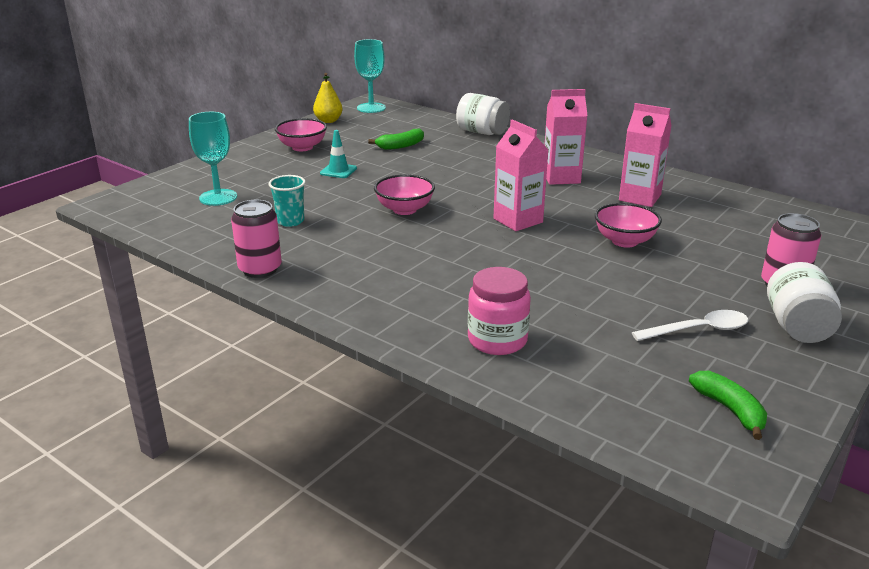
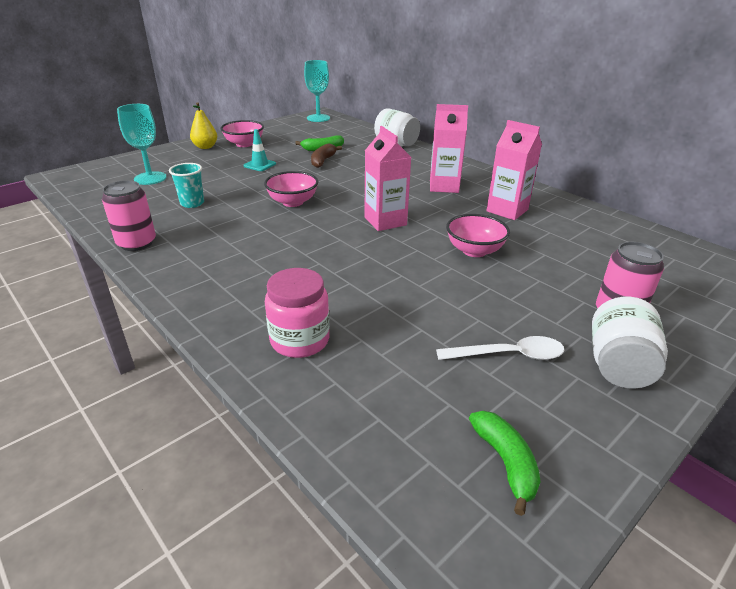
camera: 10 degrees right, 5 degrees up
(328, 121) = (278, 125): yellow pear -> yellow pear (205, 147)
(409, 160) = (323, 161): none -> brown banana

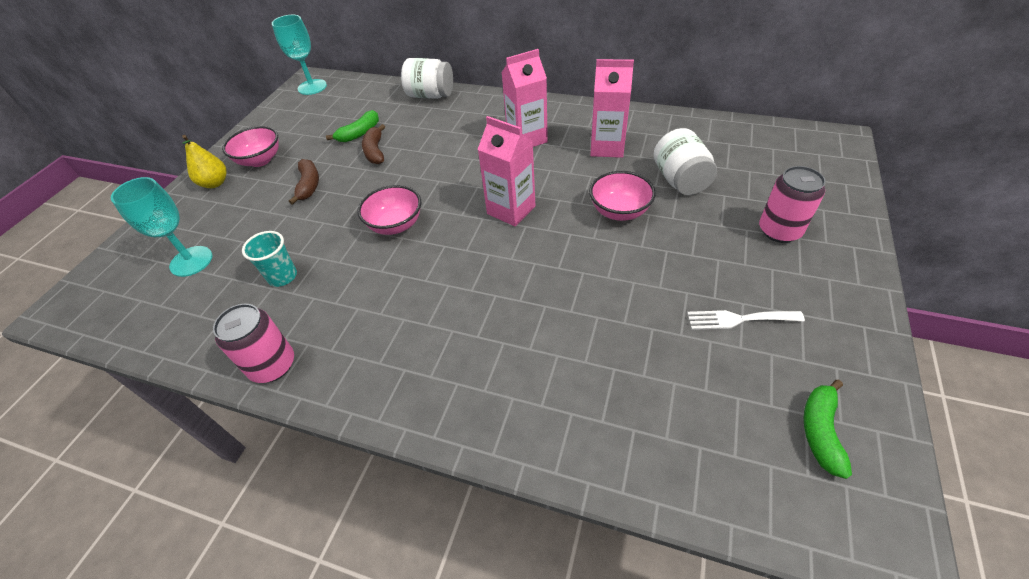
camera: 25 degrees left, 15 degrees up
(260, 165) = (309, 185): turquoise traffic cone -> brown banana
(300, 340) = (562, 400): pink jar -> none
(505, 462) = (820, 431): green banana -> green banana turned 120 degrees counterclockwise
(508, 355) = (738, 319): white spoon -> white fork
(618, 365) = (818, 286): white jar -> white jar (680, 180)

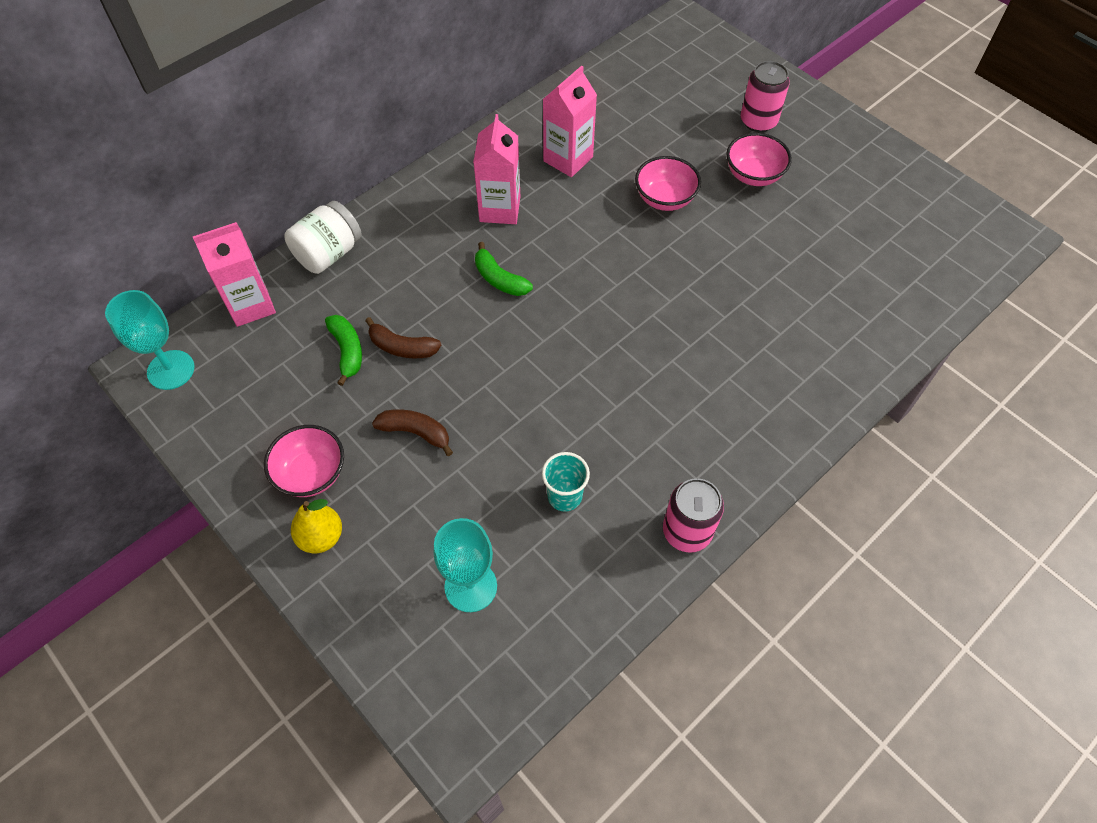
camera: 65 degrees left, 10 degrees up
(395, 225) = (555, 372): pink bowl -> pink bowl (753, 175)
(511, 210) = (604, 272): pink carton -> pink carton (251, 305)
(680, 180) = (656, 139): white jar -> none
(738, 319) = (827, 198): white fork -> none
(820, 431) = (933, 216): green banana -> green banana (499, 279)

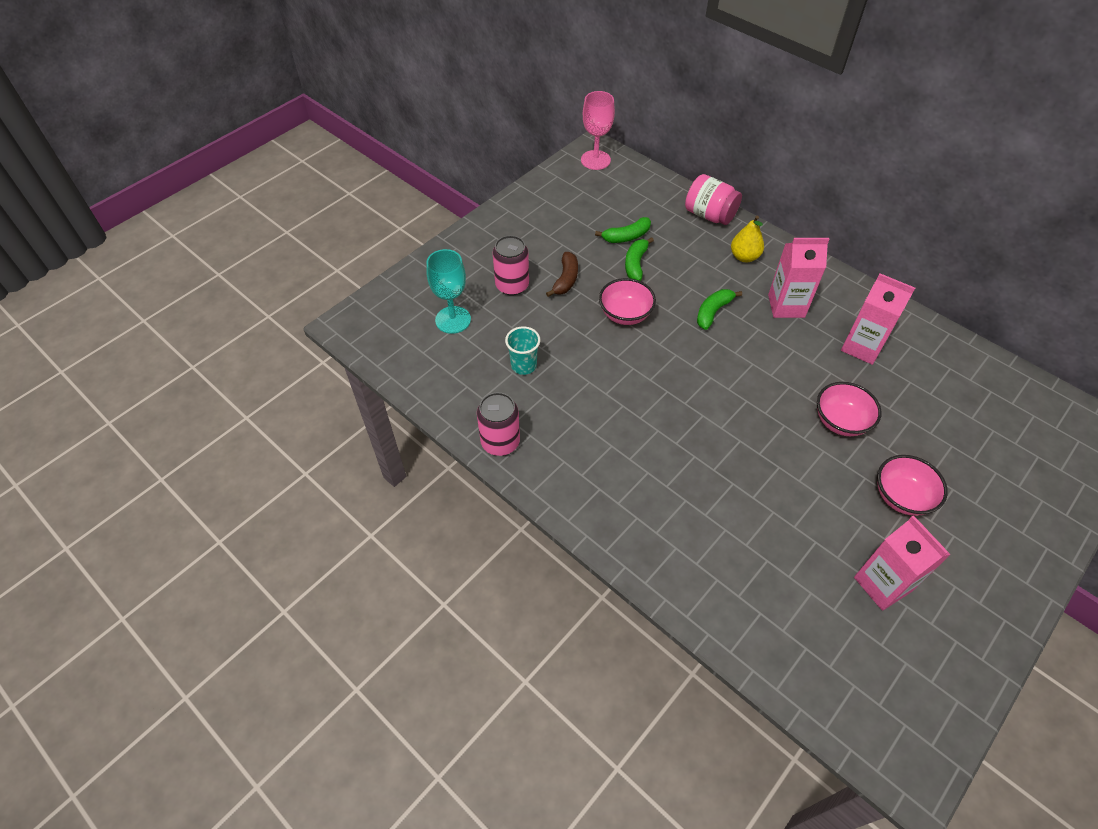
camera: 85 degrees right, 5 degrees down
(171, 370) = (595, 160): turquoise goblet -> pink goblet
(251, 305) = (654, 185): pink carton -> pink carton (882, 584)
(311, 473) = (528, 233): pink bowl -> pink bowl (625, 314)
(321, 537) = (484, 244): yellow pear -> yellow pear (744, 257)
(328, 253) = (709, 215): white jar -> pink jar
(402, 347) = (635, 264): brown banana -> green banana
(758, 121) = (984, 503): pink can -> pink can (512, 285)

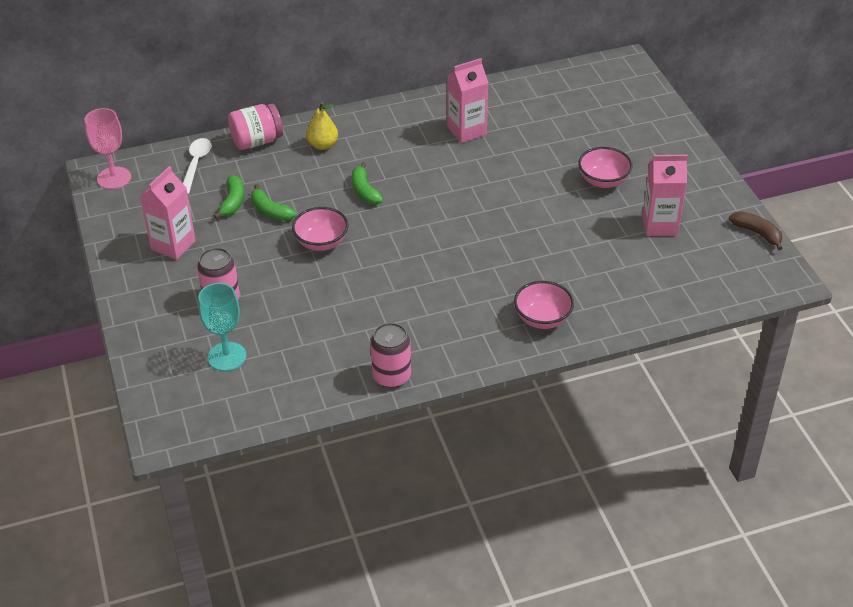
camera: 60 degrees left, 10 degrees down
(523, 365) = (322, 329): turquoise cup -> none
(566, 279) = (247, 262): brown banana -> brown banana (757, 233)
(650, 195) = (196, 164): none -> white spoon
(786, 306) = (394, 148): pink carton -> pink carton (173, 245)
(840, 421) = (522, 176): pink bowl -> pink bowl (542, 319)

